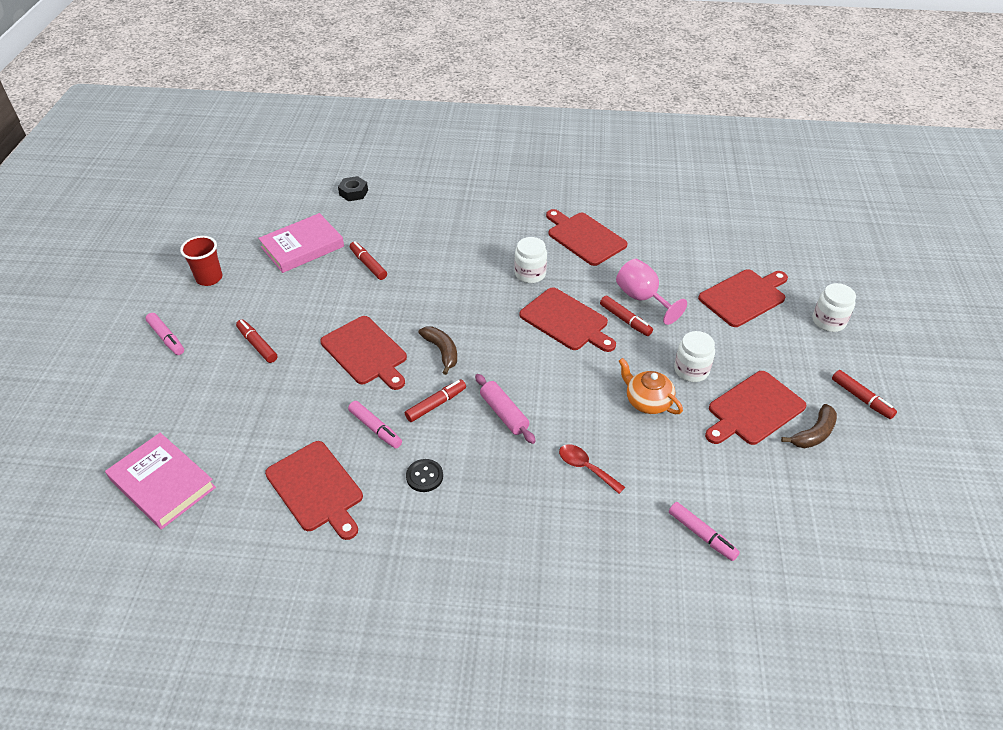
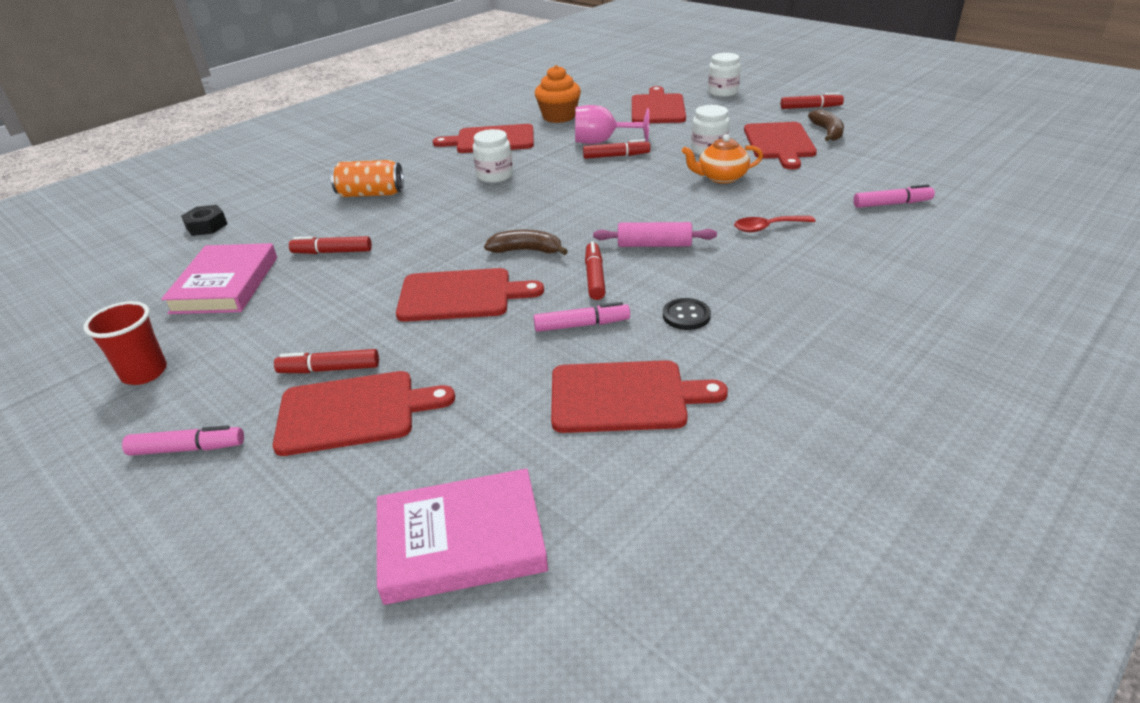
camera: 50 degrees left, 10 degrees down
(450, 232) = (371, 194): none -> orange can
(566, 321) = (579, 179): red cutting board -> red cutting board (354, 412)
(663, 249) = (559, 117): none -> orange cupcake

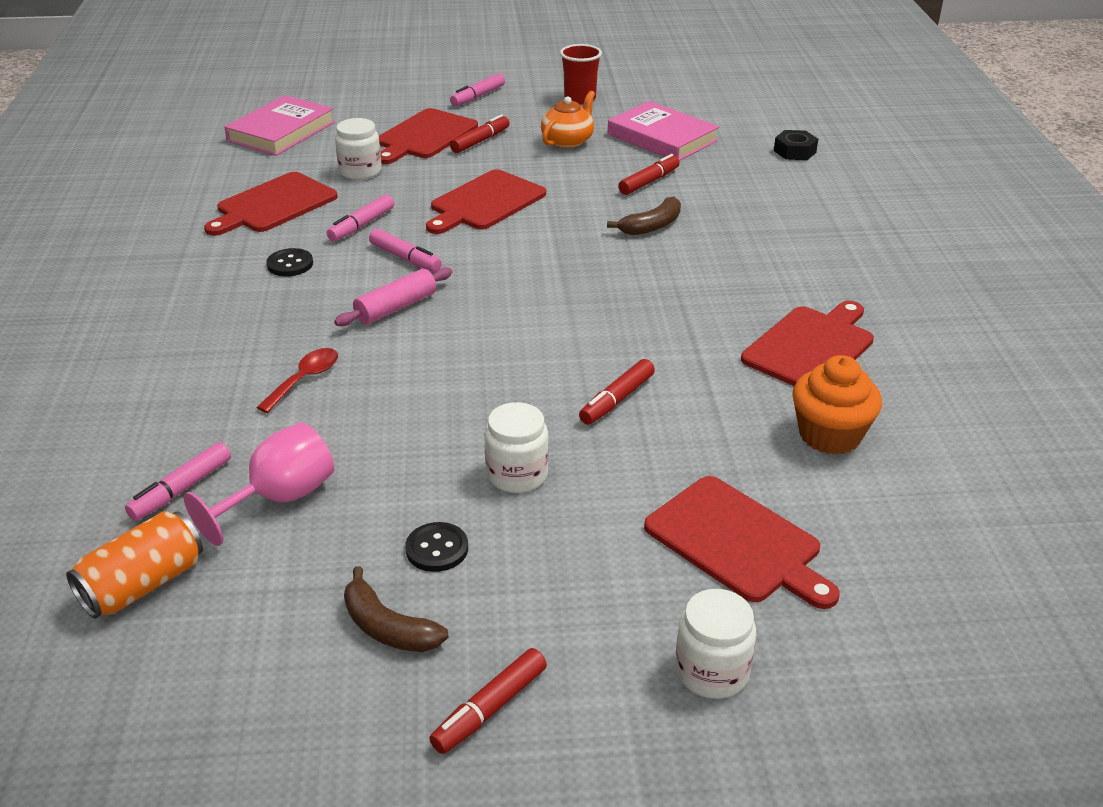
camera: 130 degrees right, 0 degrees up
(371, 194) = (751, 229): orange can -> orange can (143, 584)
(494, 176) = (690, 303): white jar -> white jar (360, 171)
(526, 250) = (500, 251): brown banana -> brown banana (652, 226)
(594, 277) = (405, 258): red marker -> pink marker
(602, 142) = (678, 416): pink goblet -> pink goblet (280, 498)
(721, 177) = (438, 429): orange teapot -> orange teapot (568, 141)
(779, 143) = (437, 549): red cutting board -> black button

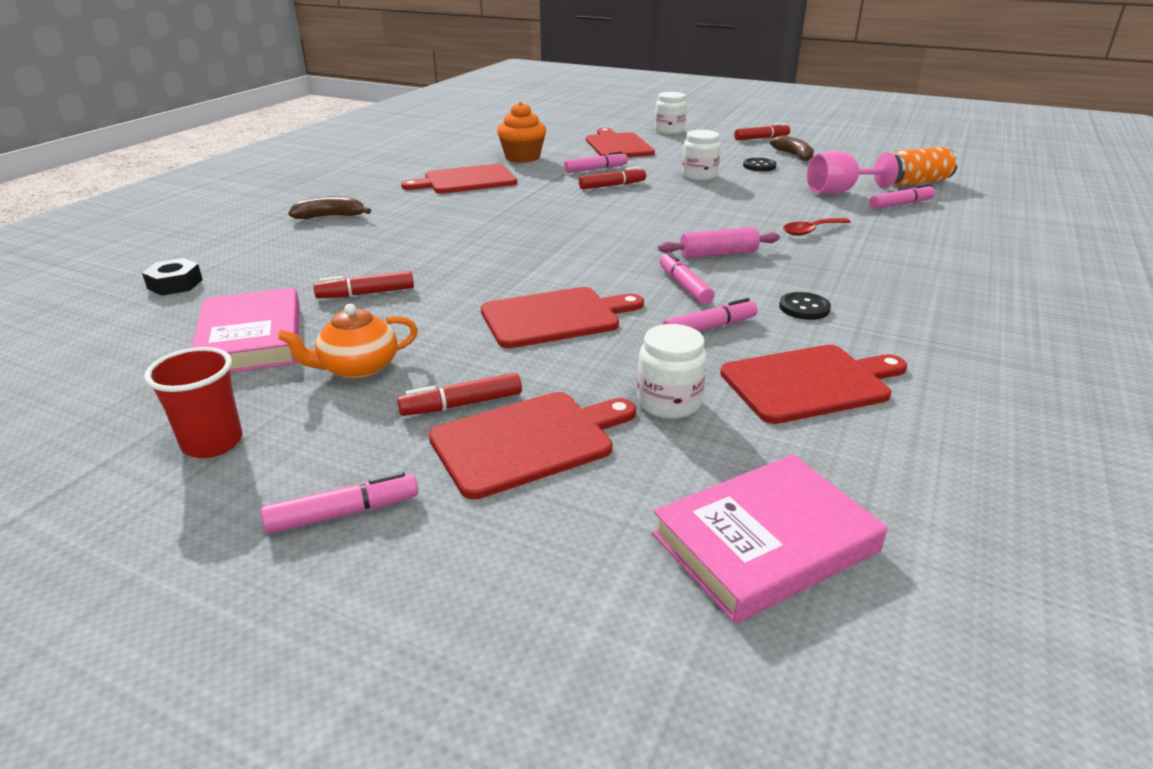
camera: 150 degrees left, 5 degrees down
(652, 226) = (436, 257): brown banana -> brown banana (330, 216)
(684, 438) = (595, 169): none -> pink marker

